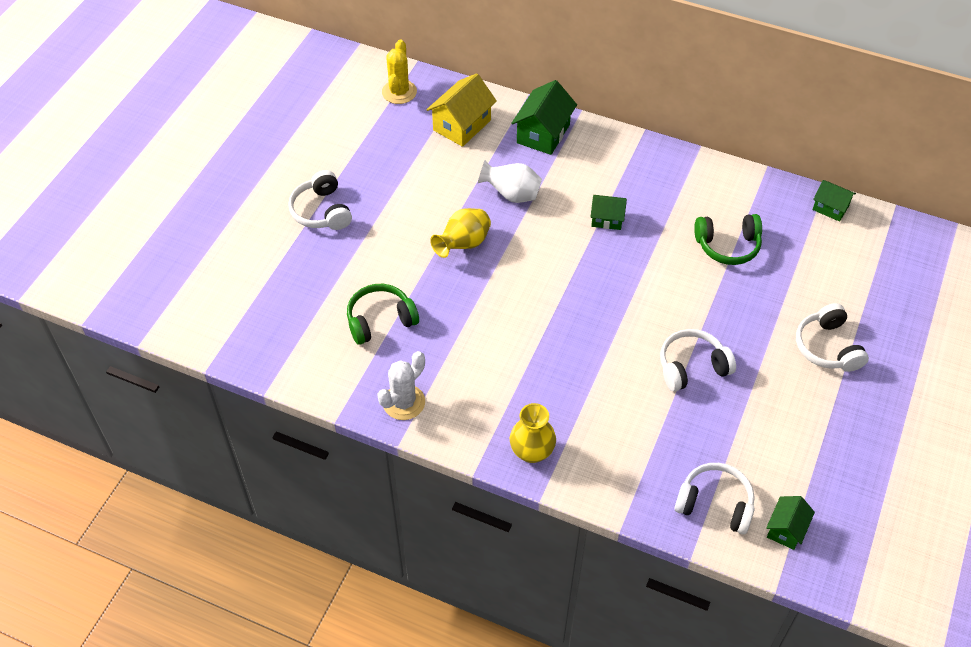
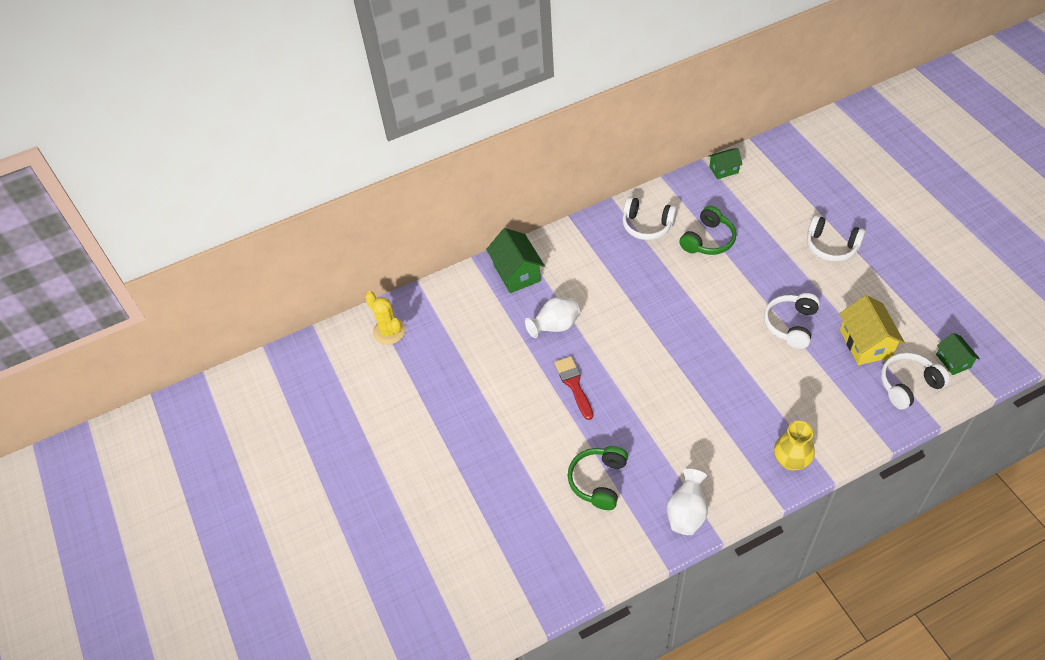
camera: 45 degrees left, 0 degrees up
(321, 211) = (458, 454): white headphones -> white headphones (647, 225)
(404, 402) = (686, 513): white cactus -> white vase
(462, 125) = (461, 314): yellow house -> yellow house (865, 343)
(463, 244) = (574, 385): yellow vase -> red brush
(607, 219) = (627, 288): green house -> none

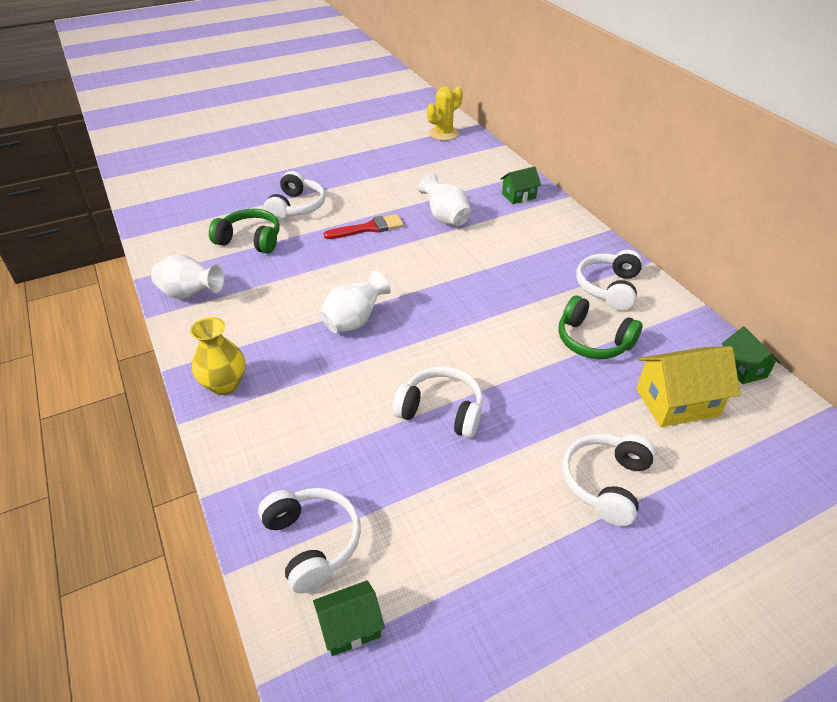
camera: 85 degrees right, 10 degrees down
(516, 273) = (518, 196): green house -> green house, size x0.60
(538, 450) = (297, 207): none -> white headphones
(706, 383) = (354, 321): none -> white vase
(865, 343) = (401, 497): yellow house -> yellow house (677, 402)

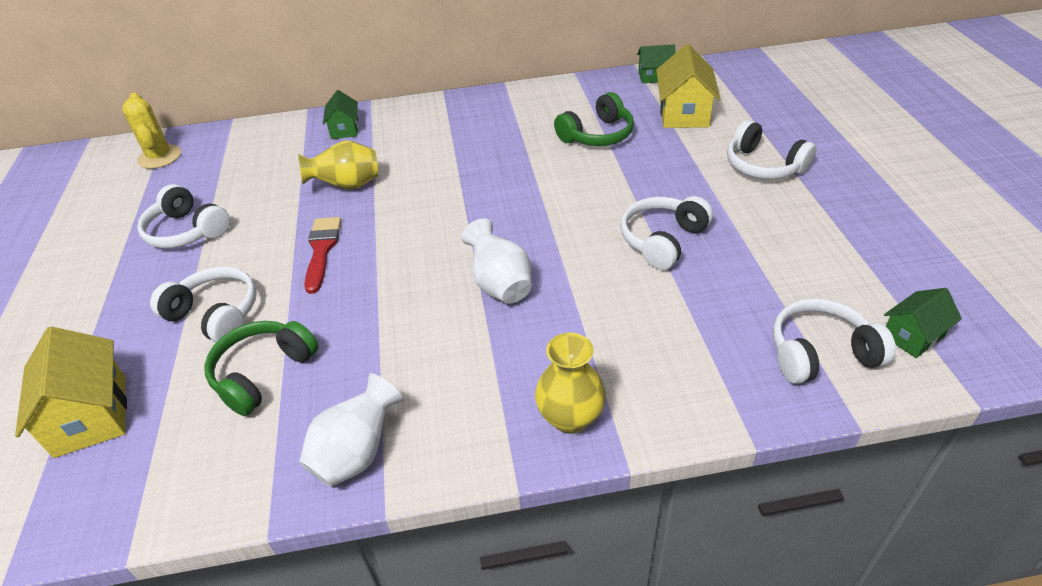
camera: 70 degrees left, 0 degrees up
(214, 194) = (91, 415): none -> yellow house
(350, 627) = (913, 336): green house -> green house turned 60 degrees clockwise
(445, 218) = (347, 186): white vase -> yellow vase
(608, 288) = (529, 111): white headphones -> white headphones (187, 231)

